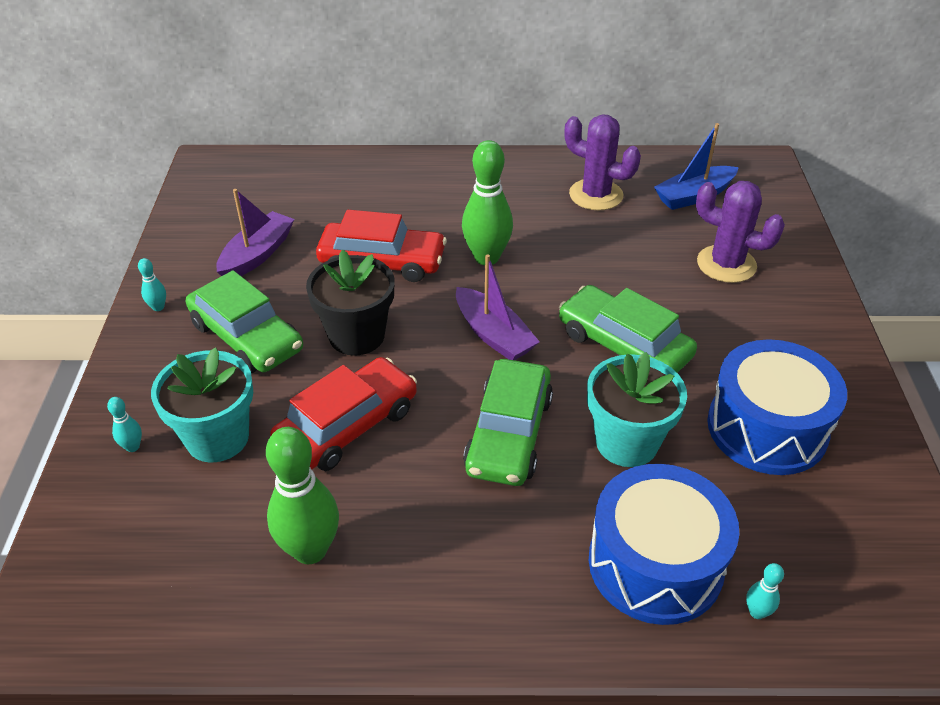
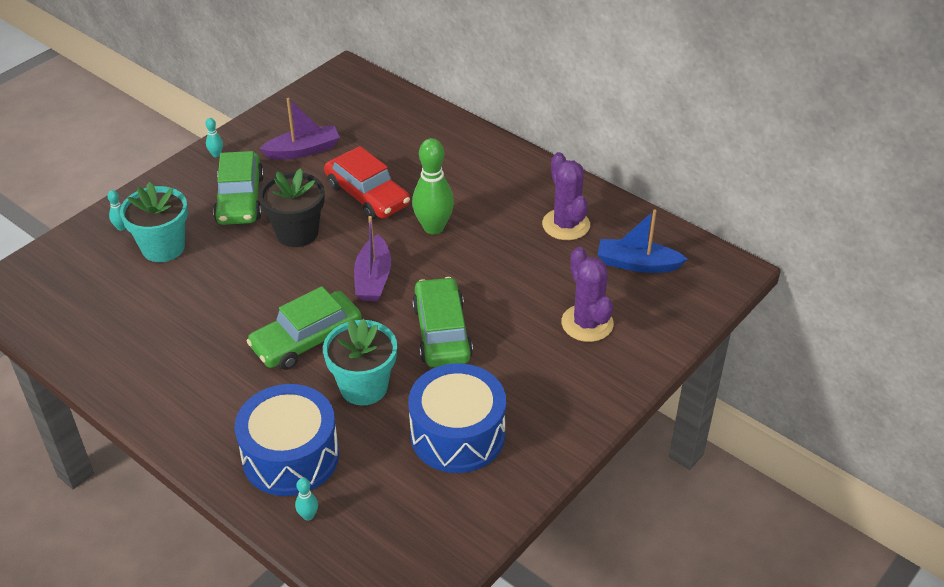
camera: 40 degrees right, 0 degrees up
(310, 550) = (140, 332): green bowling pin -> none
(347, 426) = (231, 281): red car -> none

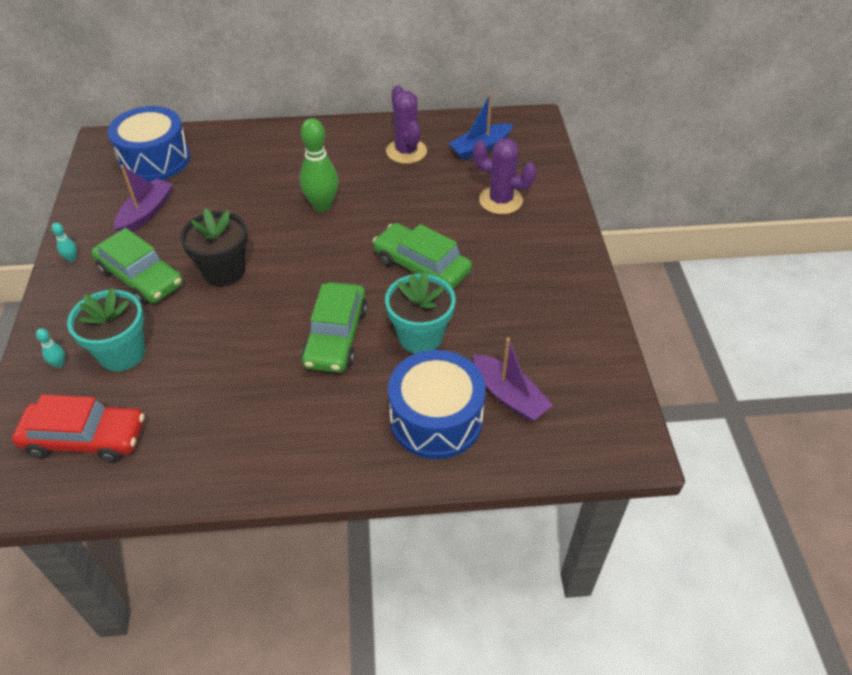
camera: 45 degrees left, 5 degrees up
(308, 516) = (503, 446): turquoise bowling pin -> none
(367, 195) = (242, 213): red car -> red car (85, 438)
(373, 278) = (326, 264): purple boat -> purple boat (509, 396)
(457, 434) = (520, 320): blue drum -> blue drum (155, 159)
(566, 225) = (406, 151): purple cactus -> purple cactus turned 45 degrees clockwise

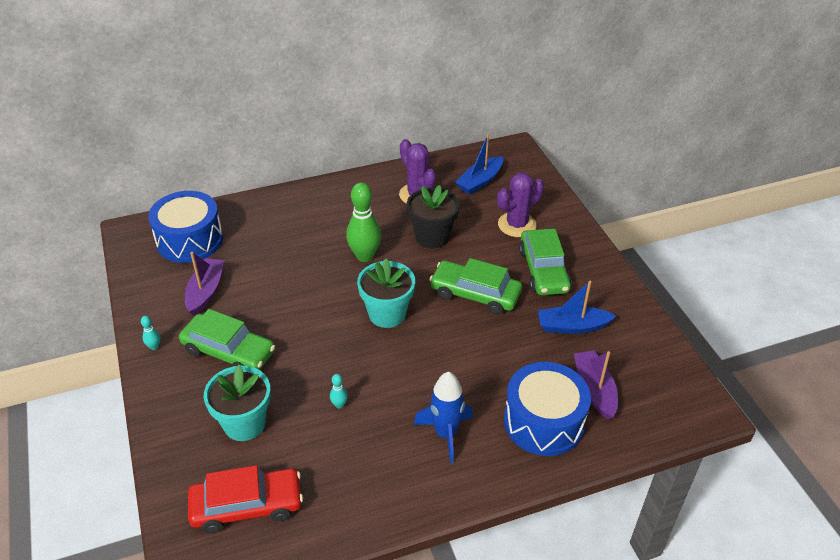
camera: 15 degrees left, 5 degrees down
(59, 364) = (190, 445): turquoise bowling pin -> turquoise bowling pin (339, 405)
(224, 271) = (303, 331): black flower pot -> black flower pot (432, 237)
(322, 408) = (445, 434): none -> blue rocket
(336, 336) = (429, 369): green car -> green car (543, 270)
(420, 337) = (500, 355): turquoise flower pot -> turquoise flower pot (387, 314)
(500, 200) = (517, 225): purple cactus -> purple cactus turned 45 degrees counterclockwise
(509, 396) = (594, 390): purple boat -> purple boat turned 135 degrees counterclockwise
(514, 321) = (572, 326): none -> blue boat

